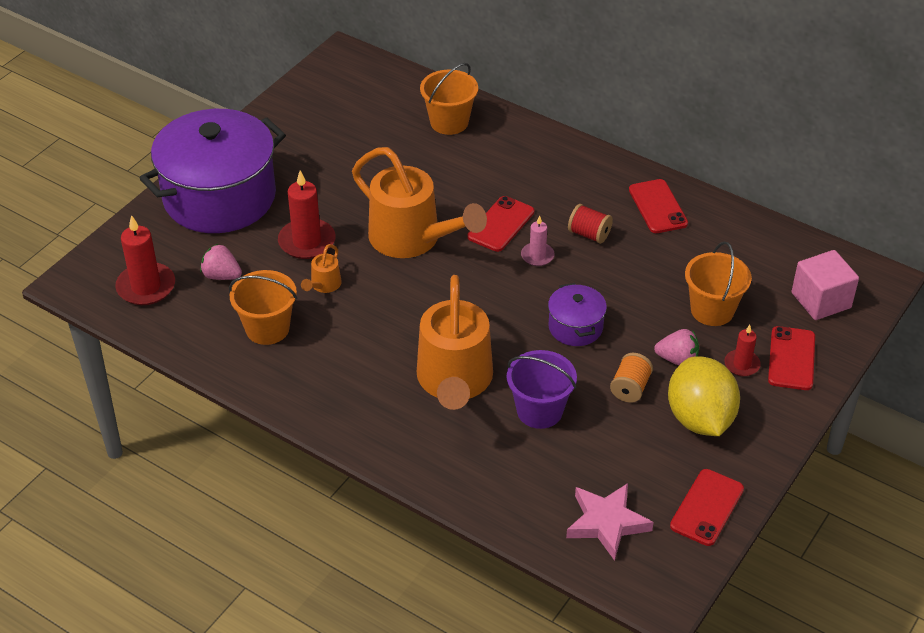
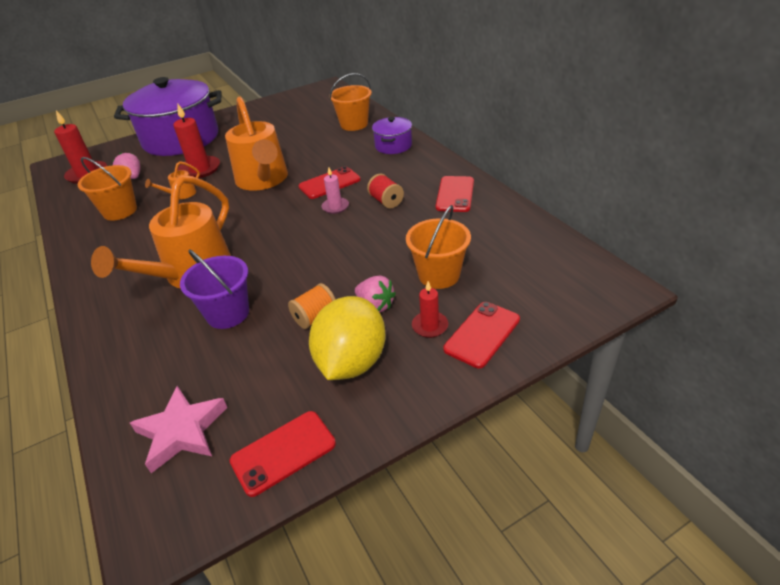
camera: 30 degrees right, 5 degrees down
(575, 327) = (316, 260): purple pot -> purple pot (393, 146)
(821, 300) = (548, 292): pink cube -> none

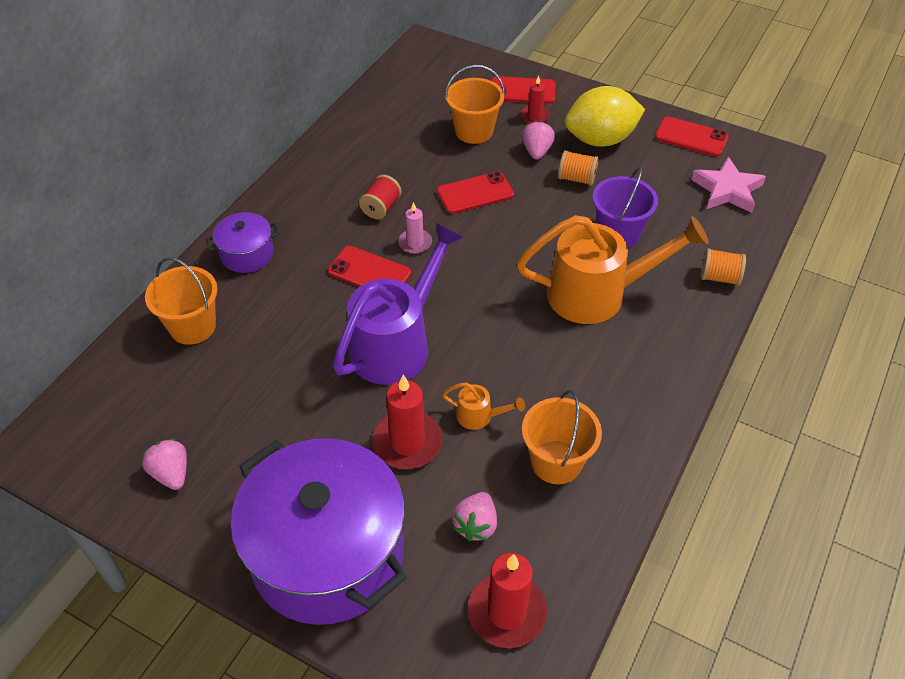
camera: 125 degrees left, 10 degrees up
(114, 354) = (719, 277): none -> orange spool
(263, 181) = (397, 343): orange watering can -> purple watering can
(272, 111) = (171, 473): none -> pink strawberry
(455, 194) = (339, 163): red phone -> red phone (475, 193)

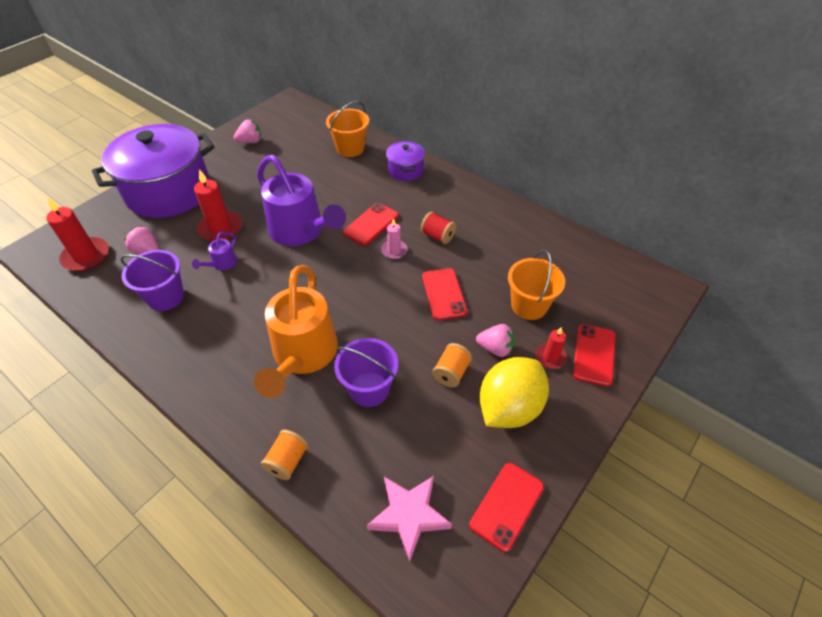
camera: 100 degrees right, 0 degrees up
(479, 416) = (222, 264): orange watering can -> purple watering can
(556, 462) = (165, 297): orange bucket -> purple bucket
(600, 140) = (509, 408): yellow lemon -> yellow lemon turned 45 degrees clockwise

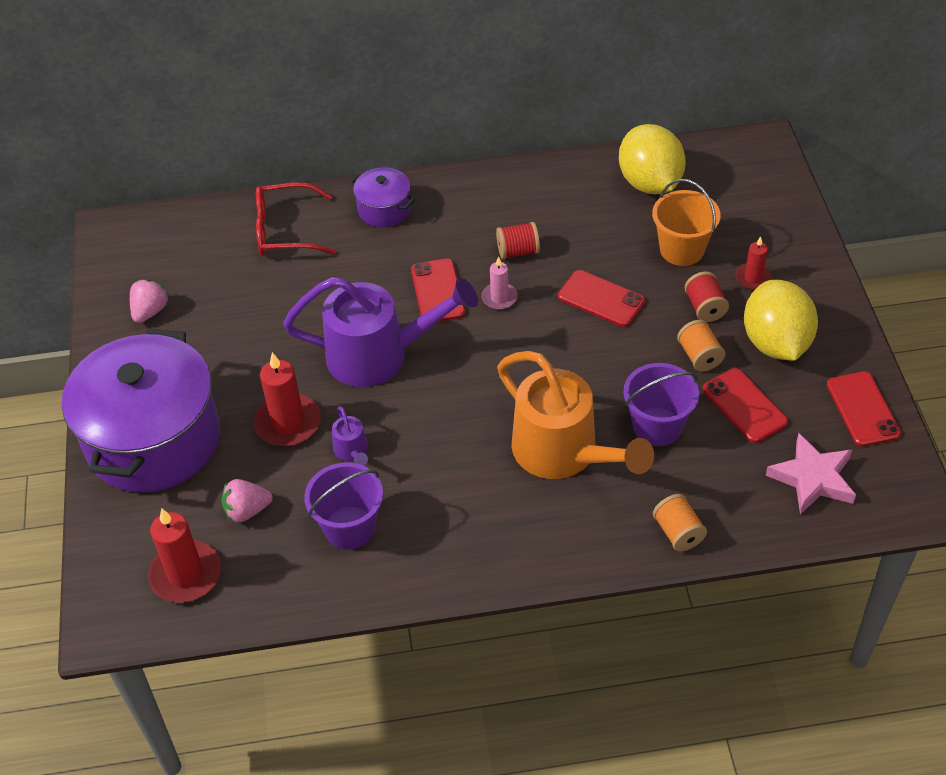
camera: 45 degrees left, 0 degrees up
(350, 148) = (285, 230): orange bucket -> red glasses
(495, 348) = (704, 307): pink strawberry -> red spool
(562, 256) = (649, 183): none -> yellow lemon
(594, 354) = (780, 248): red phone -> red phone (744, 406)

